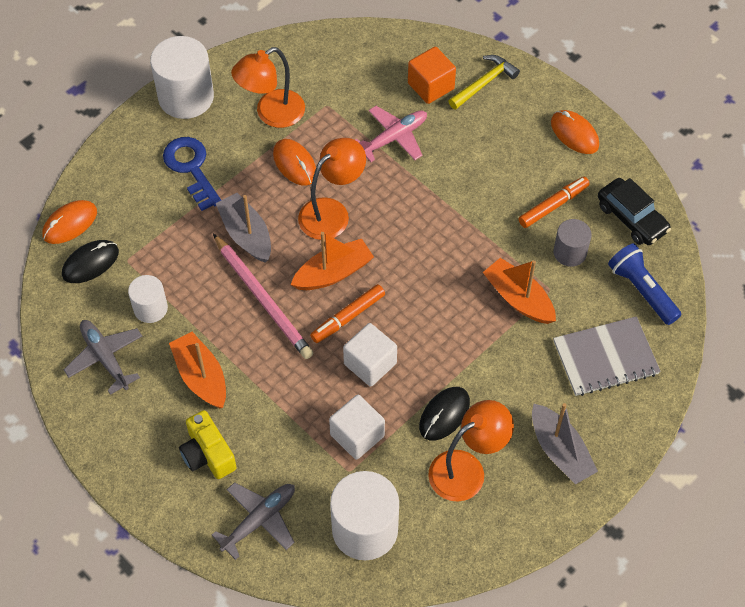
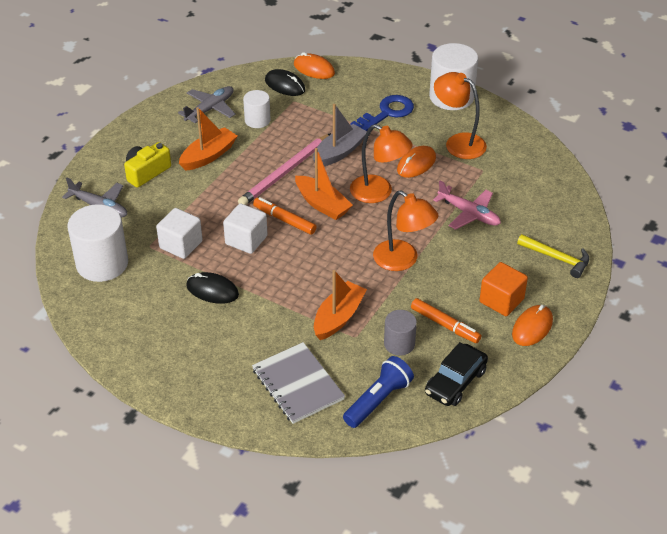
camera: 75 degrees right, 15 degrees down
(431, 86) = (535, 226): orange cube -> orange cube (501, 300)
(467, 469) = (166, 312): orange lamp -> orange lamp (403, 260)
(560, 451) = (197, 367): grey boat -> none

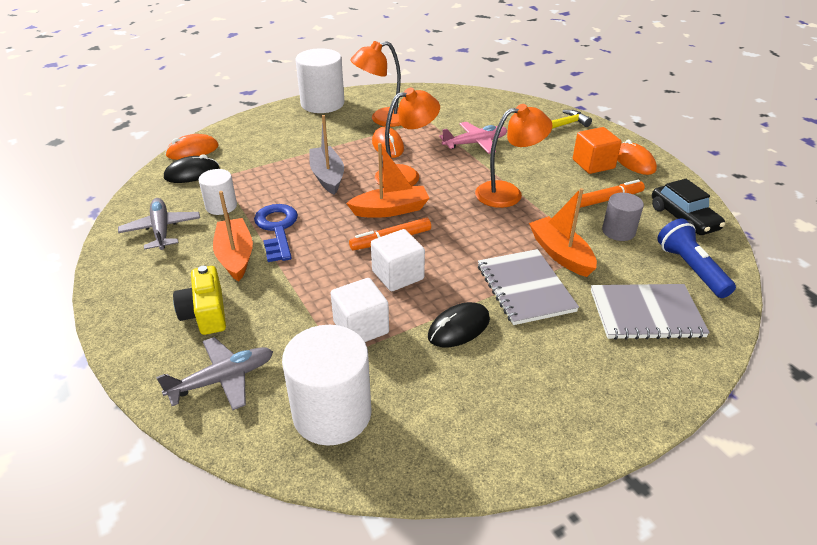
camera: 60 degrees left, 5 degrees down
(280, 310) = (525, 288): none -> grey notebook
(285, 172) = (320, 216): pink pencil -> none
(387, 113) = (305, 137): blue key -> blue key (277, 229)

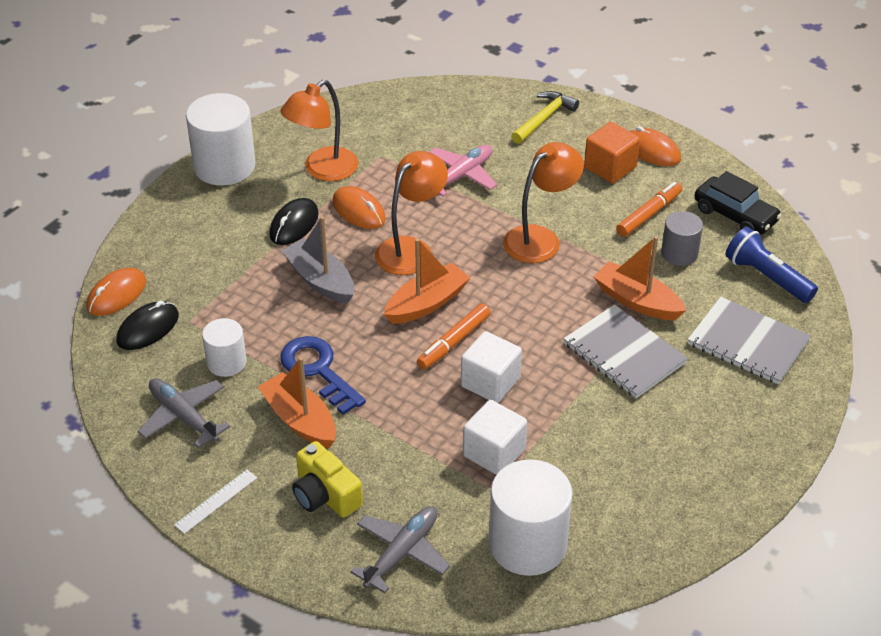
camera: 25 degrees left, 5 degrees up
(127, 290) = (216, 501): none -> white ruler
(459, 328) = (587, 419): black mouse -> black mouse (294, 224)
(646, 313) = (748, 343): grey notebook -> grey notebook turned 60 degrees clockwise

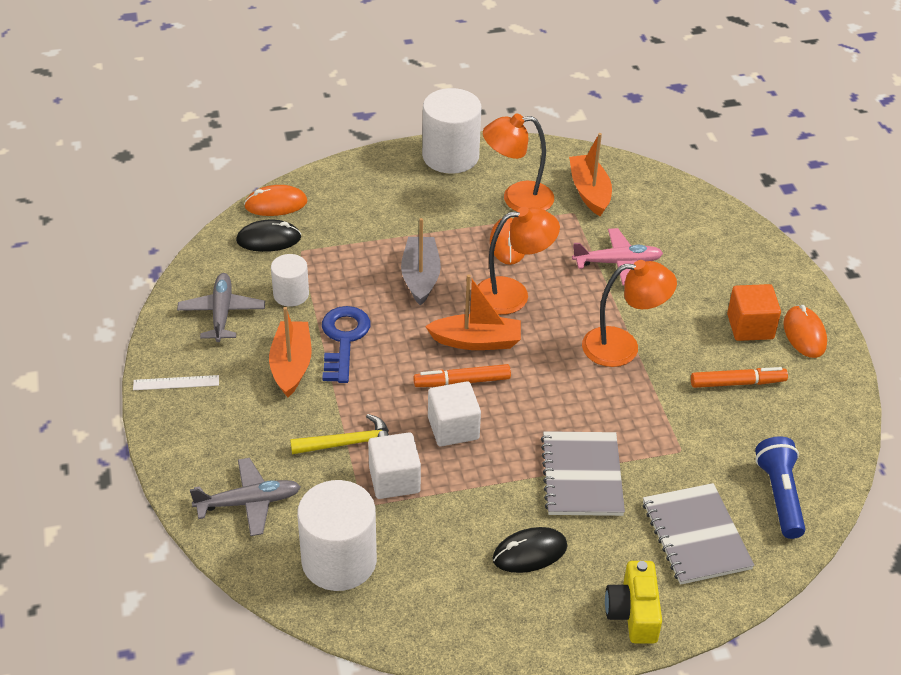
camera: 40 degrees right, 0 degrees up
(294, 224) = (449, 226): black mouse -> black mouse (530, 553)
(325, 495) = (247, 427): yellow camera -> yellow camera (633, 613)
(544, 118) = (741, 257): yellow hammer -> yellow hammer (348, 443)
(637, 301) = (642, 443): orange boat -> orange boat (589, 192)
(679, 253) = (725, 429): grey cylinder -> none
(735, 215) = (814, 429): black car -> none

